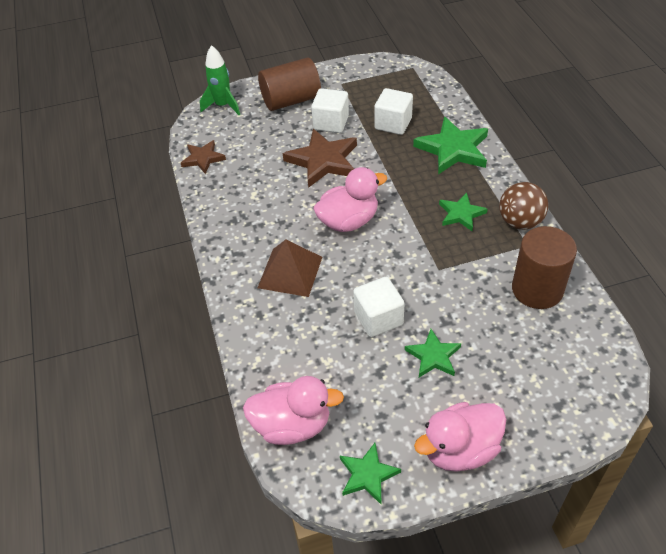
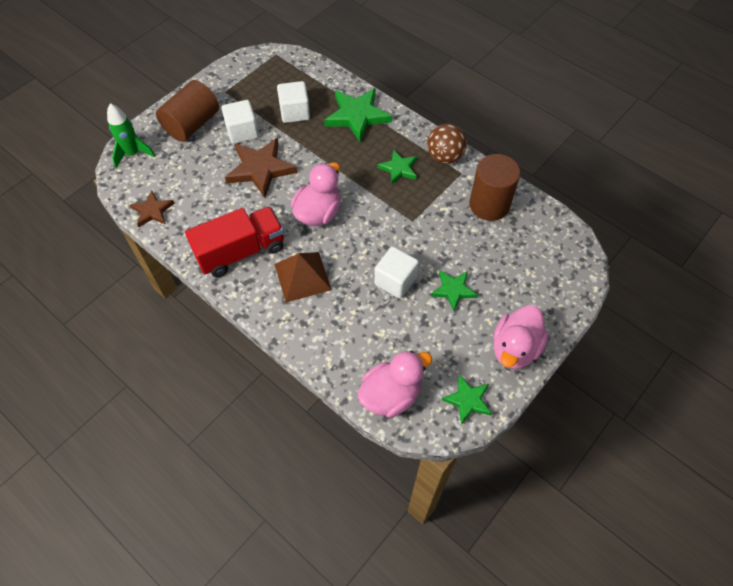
camera: 35 degrees left, 10 degrees up
(251, 225) = (241, 251): none -> red truck

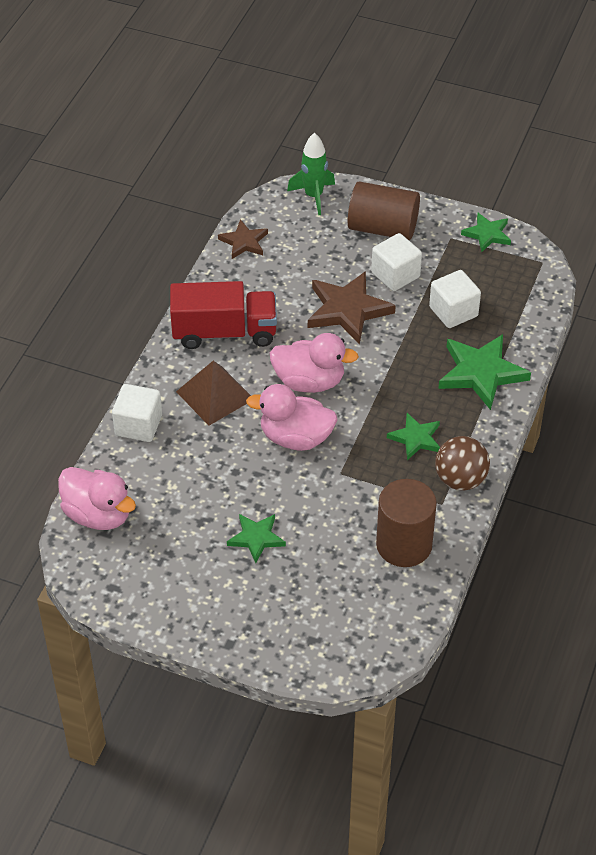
camera: 70 degrees right, 10 degrees down
(241, 251) = (224, 332): red truck -> red truck turned 45 degrees counterclockwise
(395, 281) = (245, 480): white cube -> white cube (138, 425)
(468, 400) = (116, 585): green star -> green star (487, 234)
(515, 348) = (200, 616): pink duck -> pink duck (295, 438)

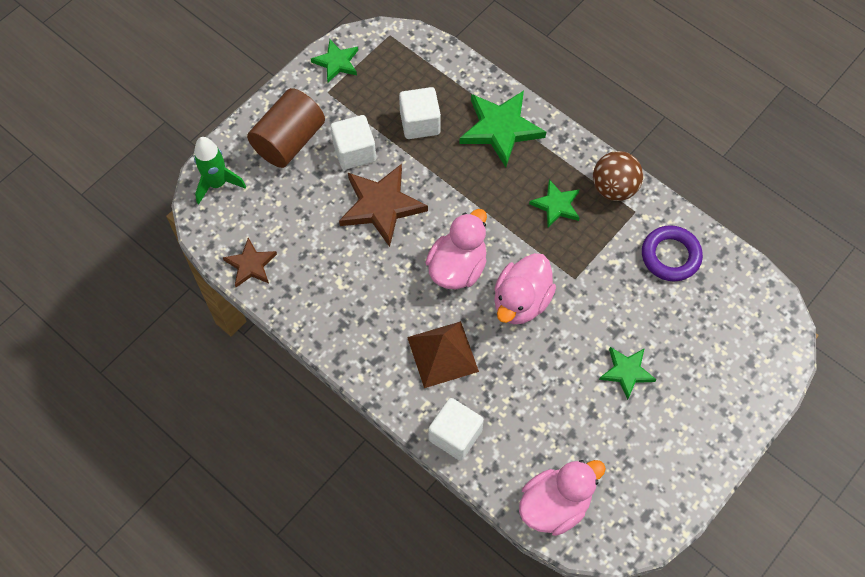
camera: 70 degrees left, 15 degrees up
(224, 332) = (365, 320): red truck -> none
(404, 545) = (670, 256): brown cylinder -> purple ring

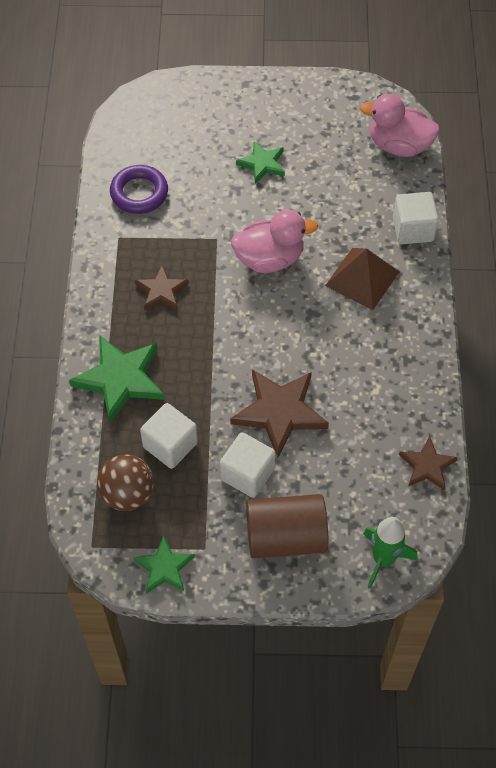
camera: 130 degrees left, 5 degrees down
(457, 267) = (282, 319): pink duck -> none
(556, 205) = (161, 291): green star -> brown star
(614, 188) = (108, 263): brown ball -> brown ball (127, 494)

